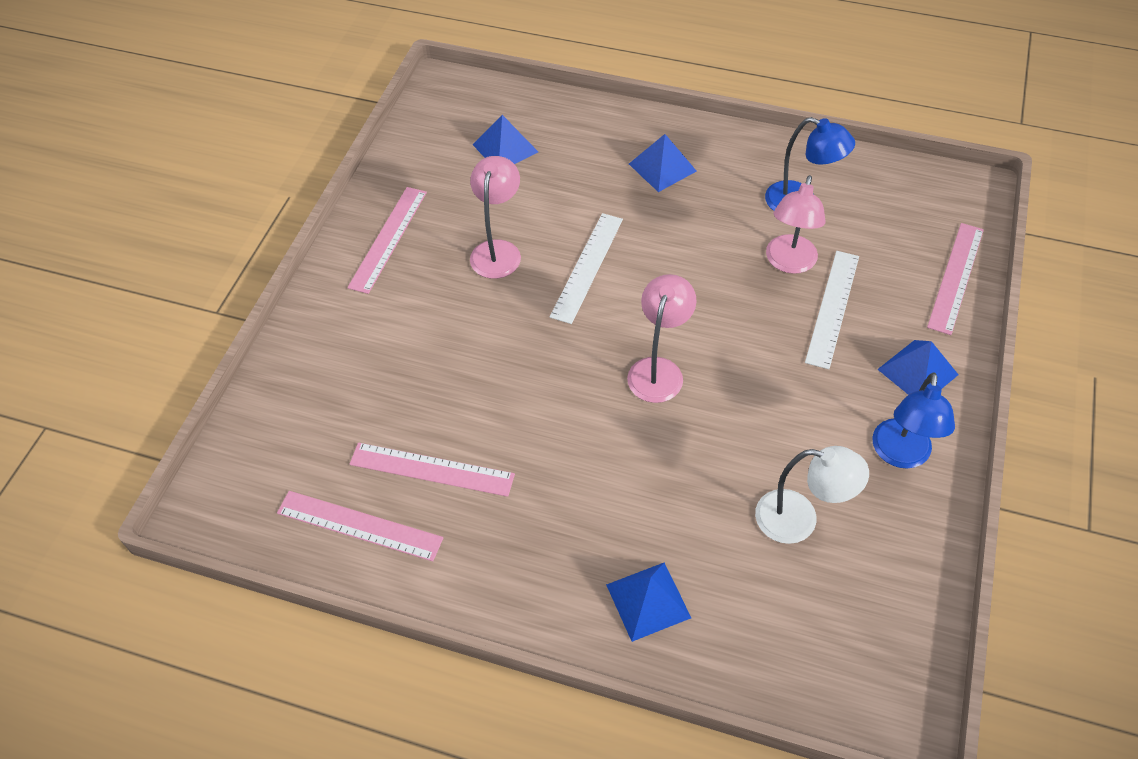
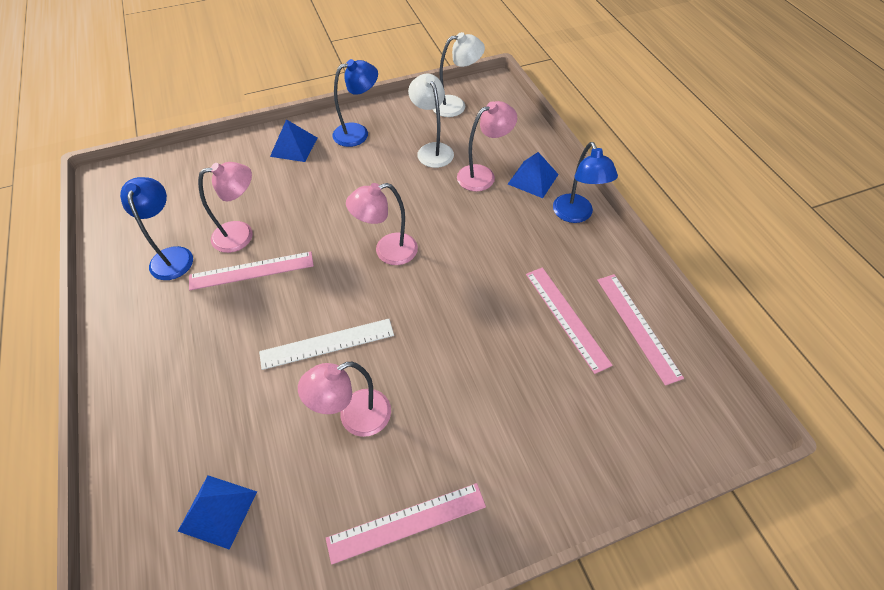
camera: 130 degrees left, 0 degrees up
(547, 599) = (575, 215): none -> blue lamp
(662, 167) = (176, 361): blue pyramid -> none
(703, 546) = (483, 175): none -> pink lamp
(832, 308) = (269, 198): white ruler -> none
(885, 620) = (456, 105): none -> white lamp
(955, 277) = (202, 158): pink ruler -> pink ruler (252, 271)

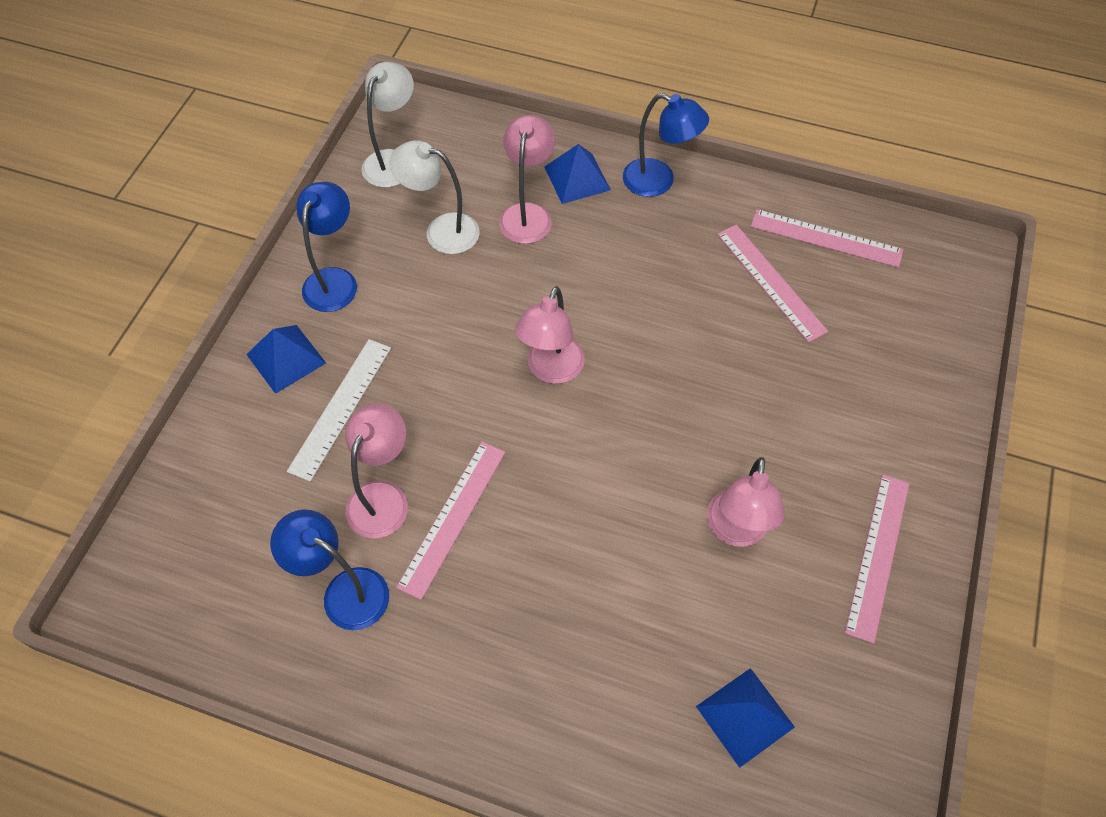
camera: 50 degrees left, 5 degrees up
(327, 343) = (625, 502): white ruler -> white ruler (340, 408)
(566, 317) = (770, 282): pink ruler -> pink ruler turned 45 degrees clockwise

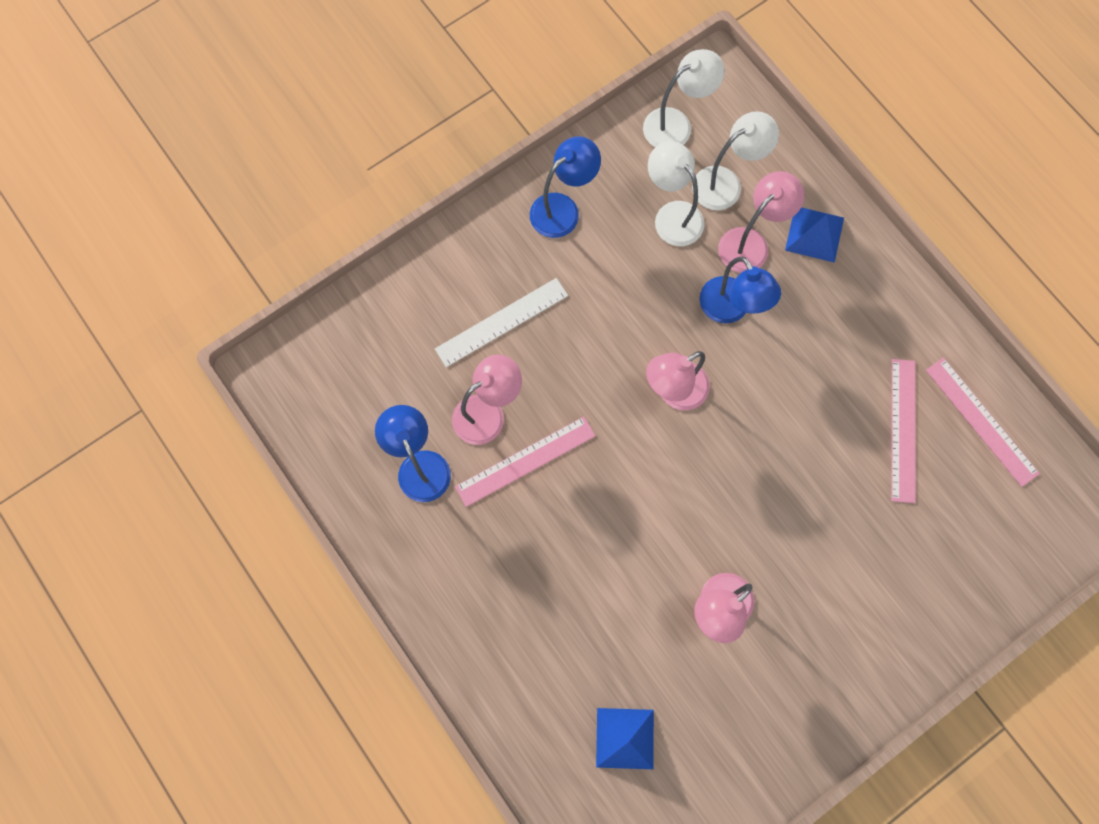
camera: 35 degrees right, 15 degrees up
(286, 358) = (487, 255): blue pyramid -> none
(471, 181) = (725, 183): none -> white lamp
(658, 182) = (880, 279): blue lamp -> blue lamp (730, 309)
(878, 555) = (807, 698): pink ruler -> none

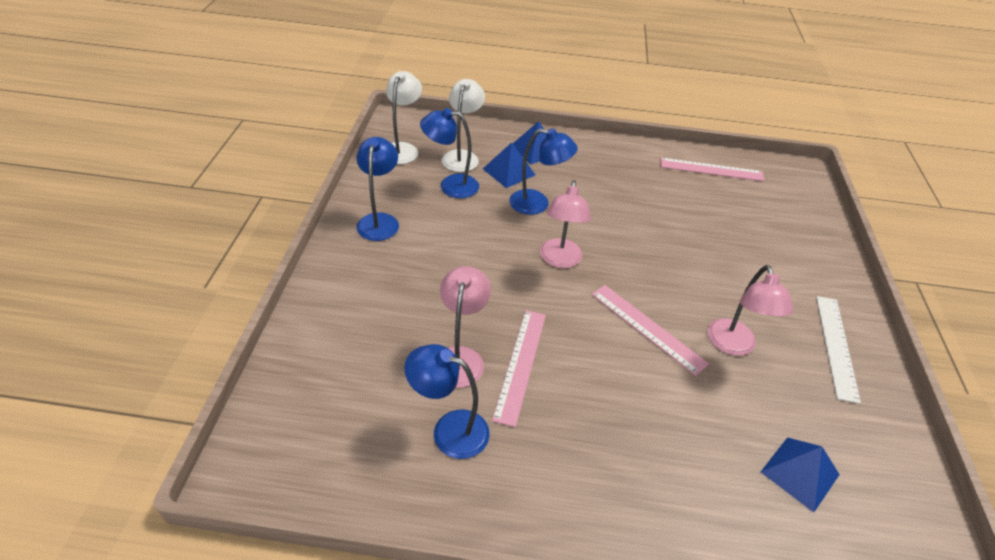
camera: 50 degrees left, 30 degrees down
(501, 322) = (408, 301): white ruler -> white ruler (836, 346)
(672, 215) = (450, 185): white lamp -> blue lamp
(750, 243) = (509, 171): pink lamp -> blue pyramid
(903, 430) = (687, 195): pink ruler -> pink ruler (647, 328)

